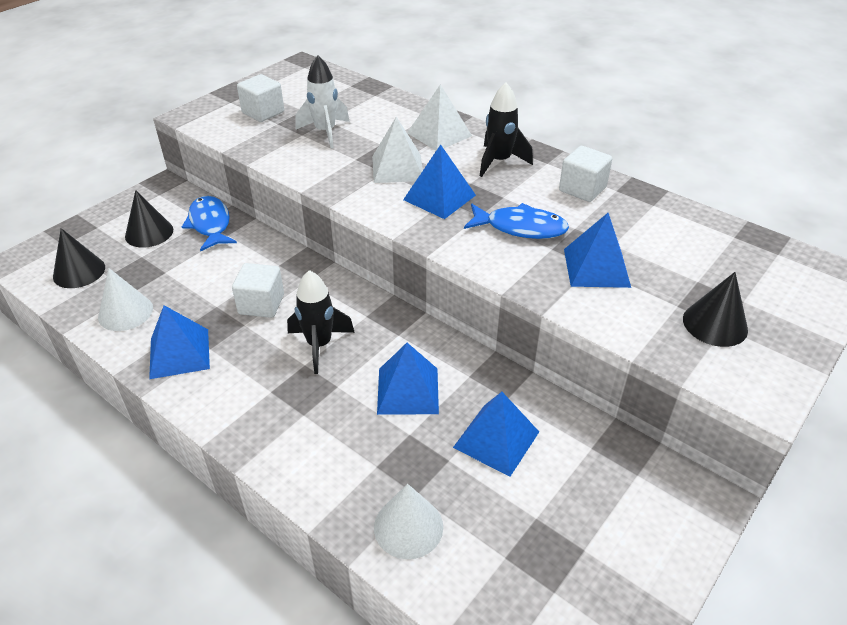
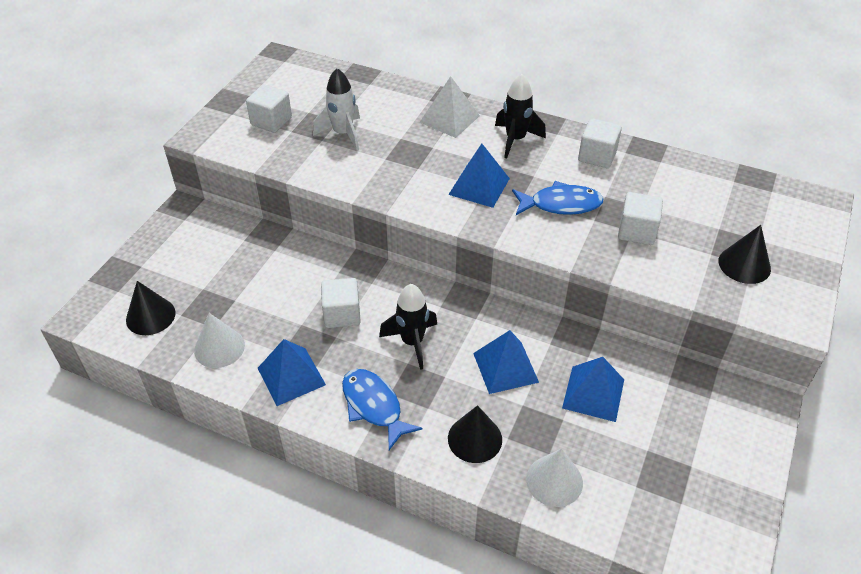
camera: 15 degrees left, 5 degrees up
(149, 233) = (197, 262): black cone -> black cone (475, 439)
(210, 224) = (252, 243): blue fish -> blue fish (374, 406)
(397, 168) = (428, 162): white pyramid -> none
(596, 267) = (637, 231): blue pyramid -> white cube

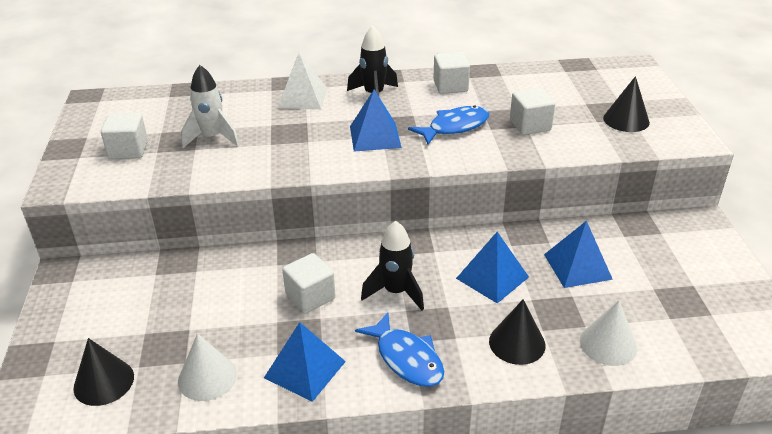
camera: 30 degrees left, 10 degrees down
(374, 406) = (406, 358): blue fish -> blue fish turned 150 degrees counterclockwise

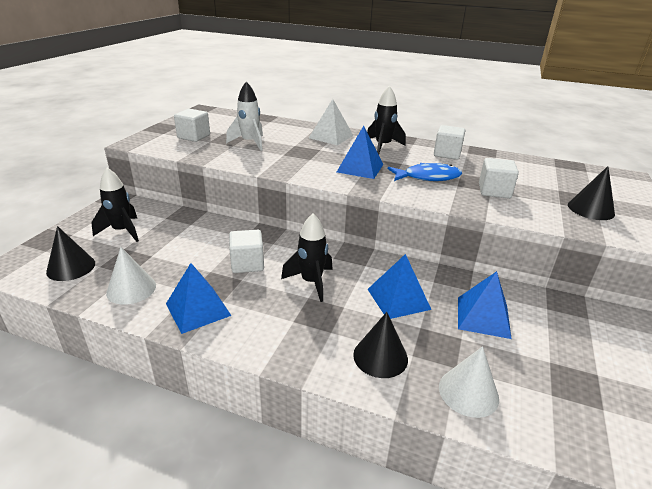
camera: 25 degrees right, 5 degrees down
(118, 312) = (122, 231): none -> black rocket
(406, 358) = (278, 332): blue fish -> none

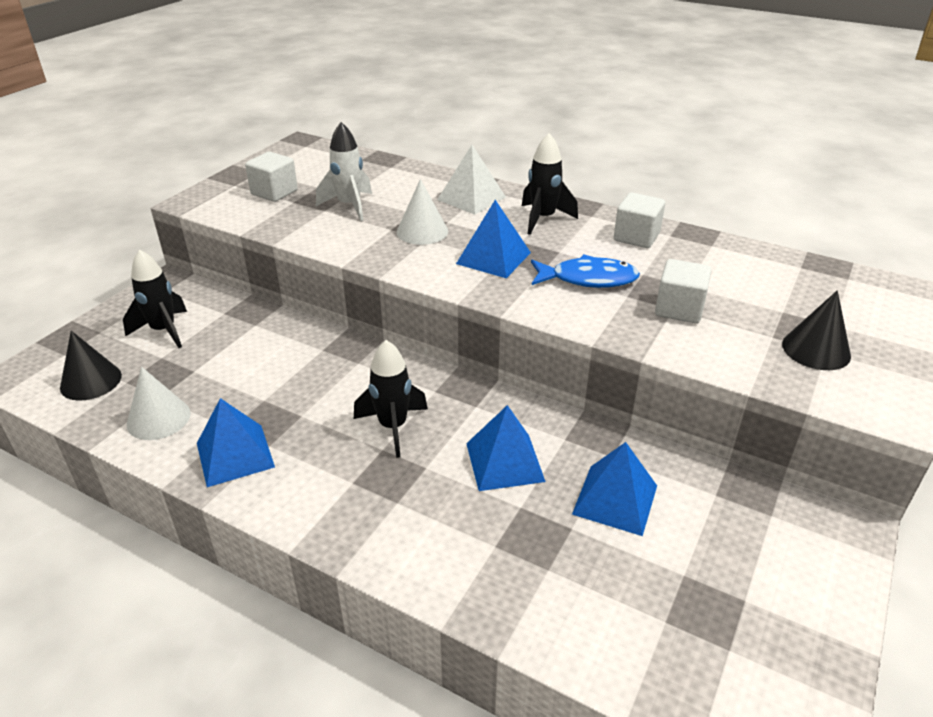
camera: 10 degrees right, 5 degrees up
(247, 264) = (315, 392): white cube -> none
(380, 356) = (451, 543): black cone -> none
(468, 392) = (551, 605): white cone -> white cone (422, 231)

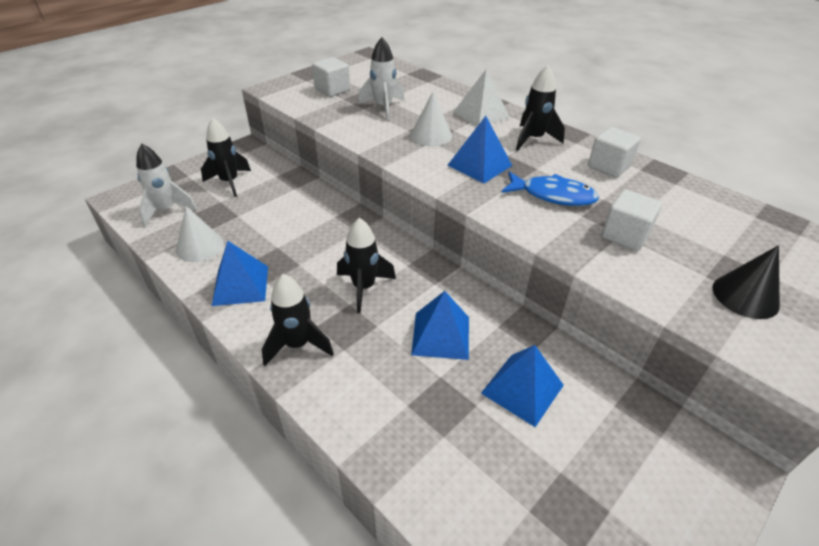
camera: 15 degrees right, 5 degrees up
(91, 381) = (167, 210): black cone -> white rocket
(338, 509) = (298, 345): none -> black rocket

